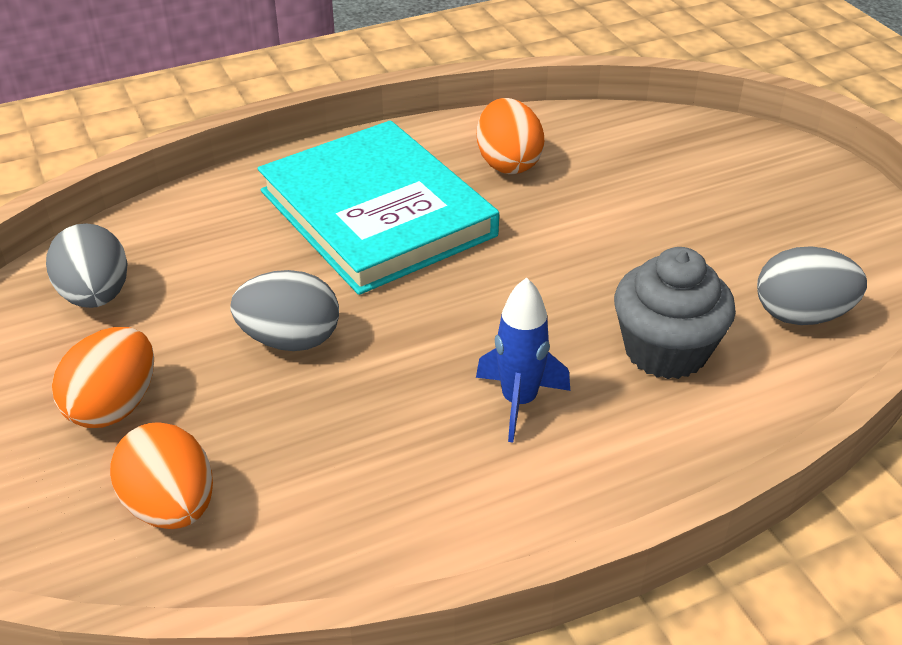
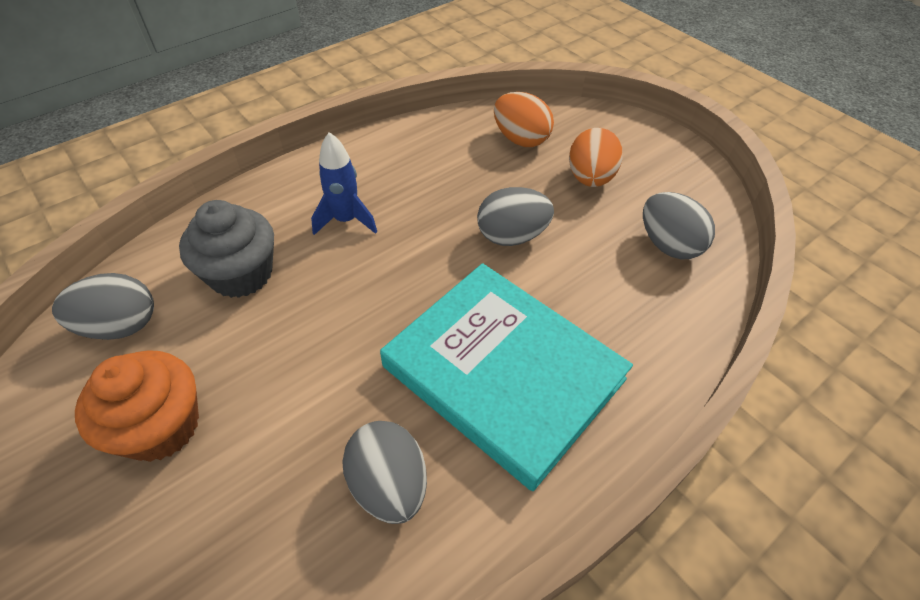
camera: 165 degrees right, 10 degrees up
(508, 163) = (389, 485): orange egg -> grey egg
(718, 225) = (161, 427): none -> orange cupcake

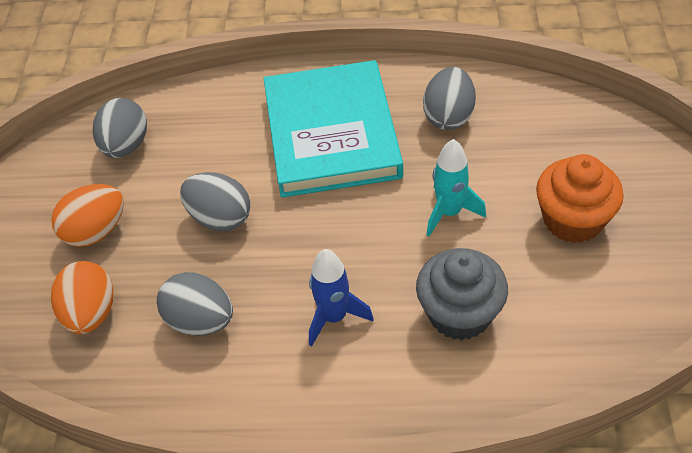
camera: 135 degrees left, 0 degrees up
(120, 326) = (581, 320): grey egg -> grey egg (200, 321)
(306, 357) = (449, 212): none -> turquoise rocket

